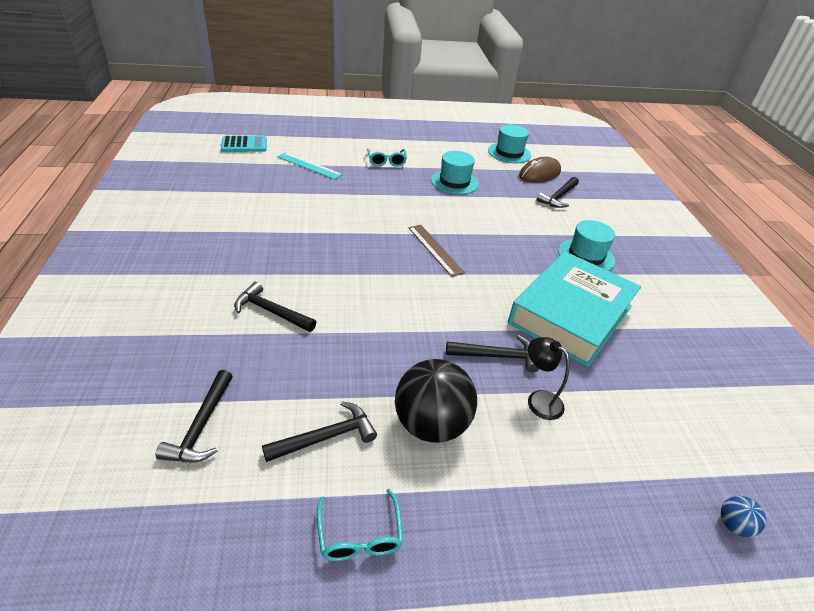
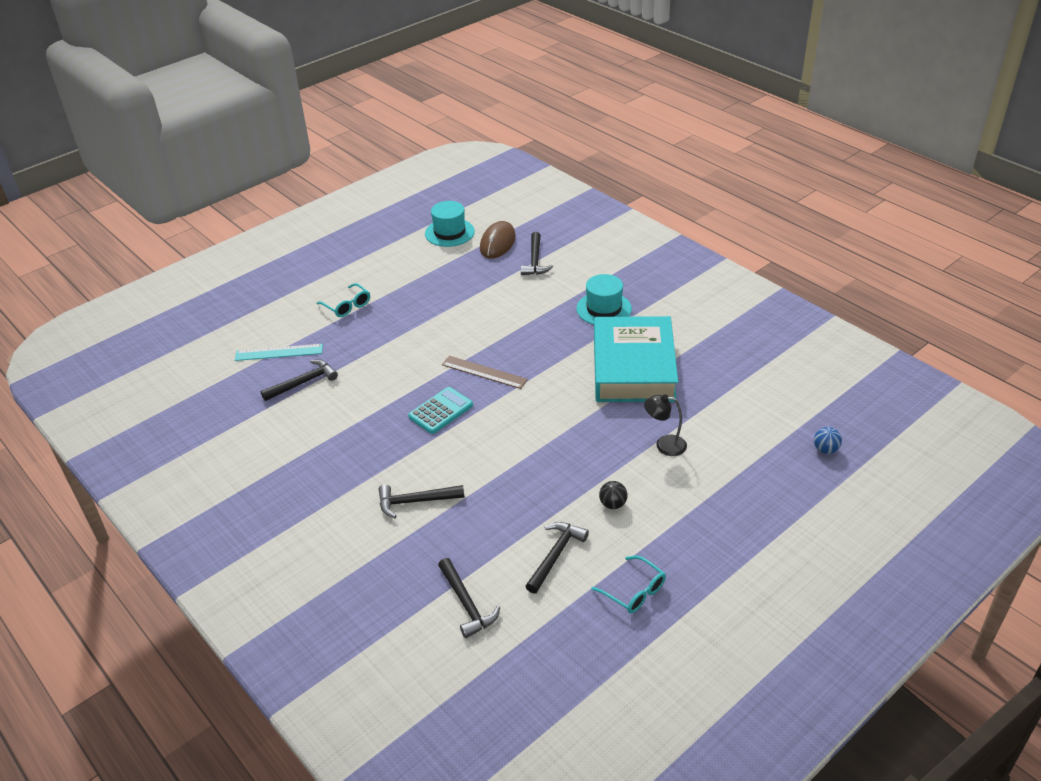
camera: 30 degrees left, 0 degrees up
(244, 145) = (183, 366): turquoise calculator -> turquoise calculator (441, 411)
(431, 424) = (613, 504): black ball -> black ball, size x0.43
(454, 182) = (433, 294): turquoise hat -> none
(497, 356) = (611, 431): black hammer -> black hammer (303, 382)

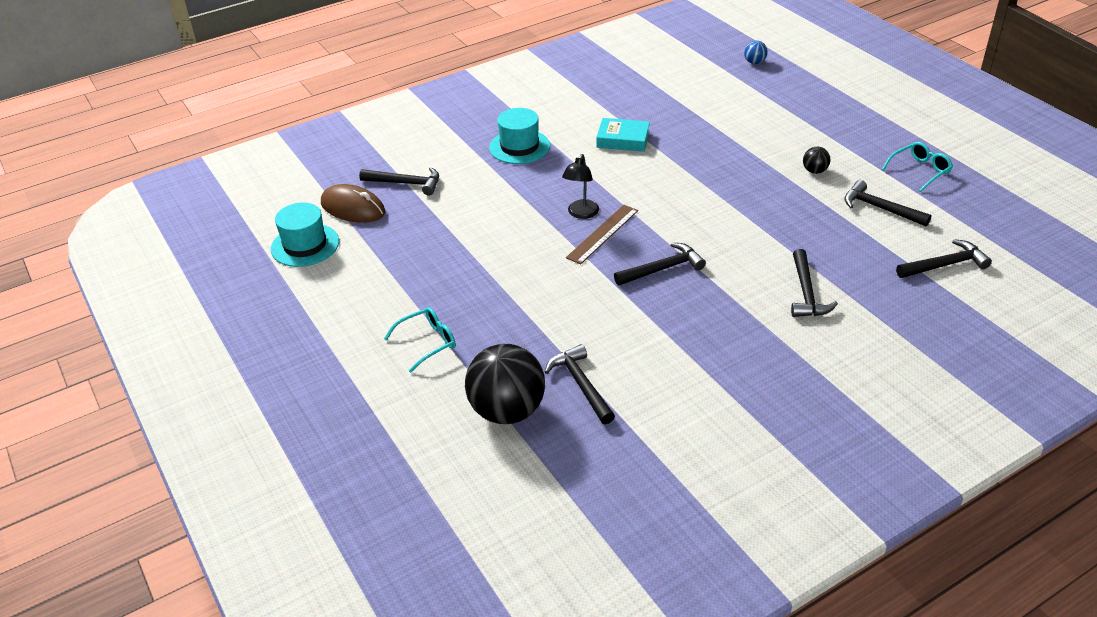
camera: 80 degrees left, 0 degrees up
(279, 352) = (507, 411): turquoise ruler -> black ball
(441, 411) = (662, 269): turquoise calculator -> black hammer
(633, 368) = (623, 139): turquoise book -> turquoise book, size x0.46
(664, 445) = (738, 135): black lamp -> black lamp (581, 214)

